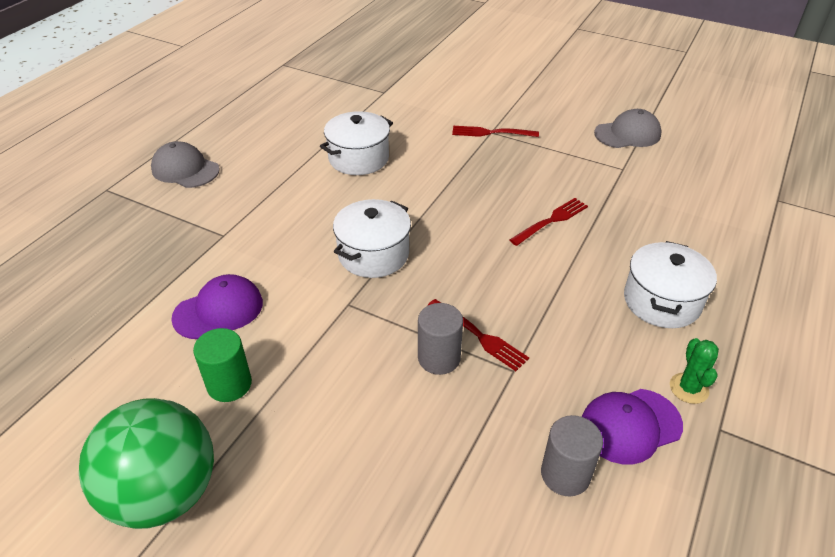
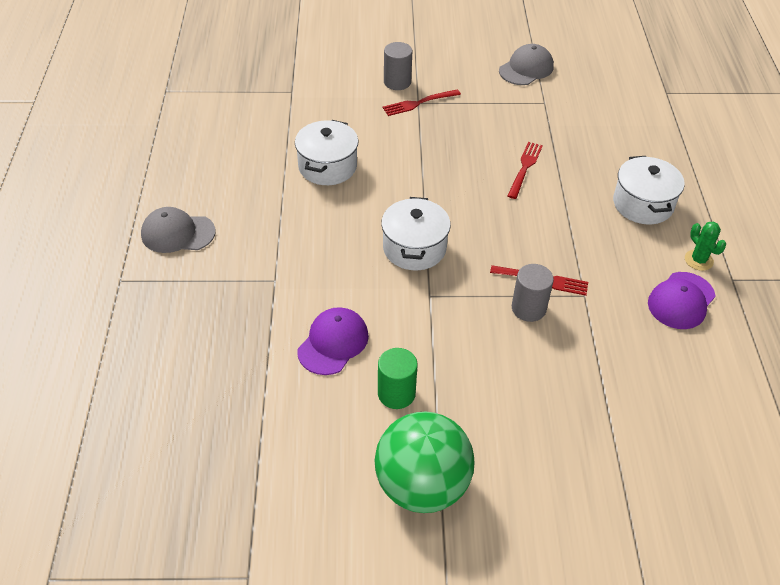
camera: 30 degrees left, 5 degrees up
(565, 474) = (665, 349): grey cylinder -> grey cylinder (397, 82)

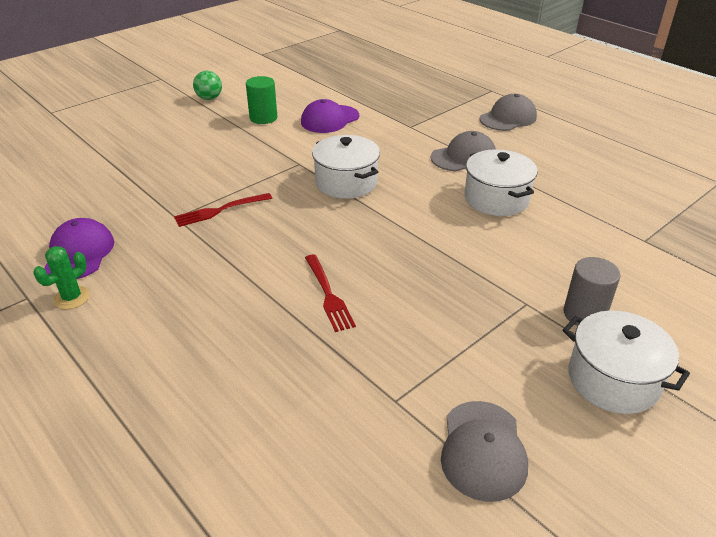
camera: 140 degrees right, 10 degrees down
(288, 215) = (464, 157): none -> grey cap
(333, 343) = (329, 119): purple cap -> purple cap turned 60 degrees clockwise
(419, 103) = (524, 303): red fork -> none
(422, 486) = (209, 98): green ball -> green ball, size x0.45
(528, 308) = (216, 189): grey cylinder -> none
(643, 204) = (164, 326): white pot -> white pot (613, 380)
(698, 260) = (72, 298): green cactus -> green cactus turned 75 degrees counterclockwise

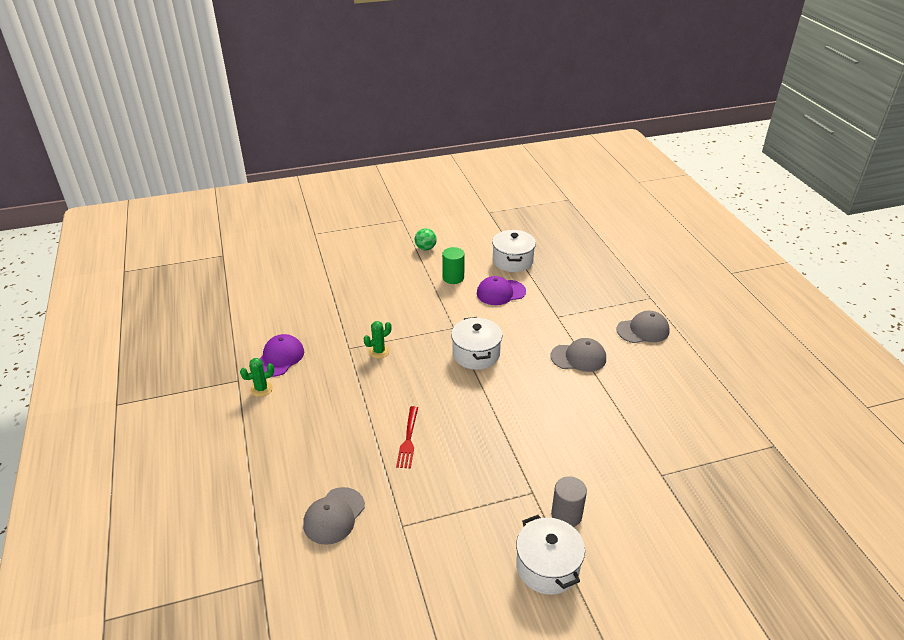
camera: 25 degrees right, 0 degrees up
(220, 210) = (379, 351): red fork -> green cactus
(483, 450) = (431, 576): grey cap -> grey cap (334, 516)
(496, 199) = (575, 402): white pot -> white pot (512, 261)

